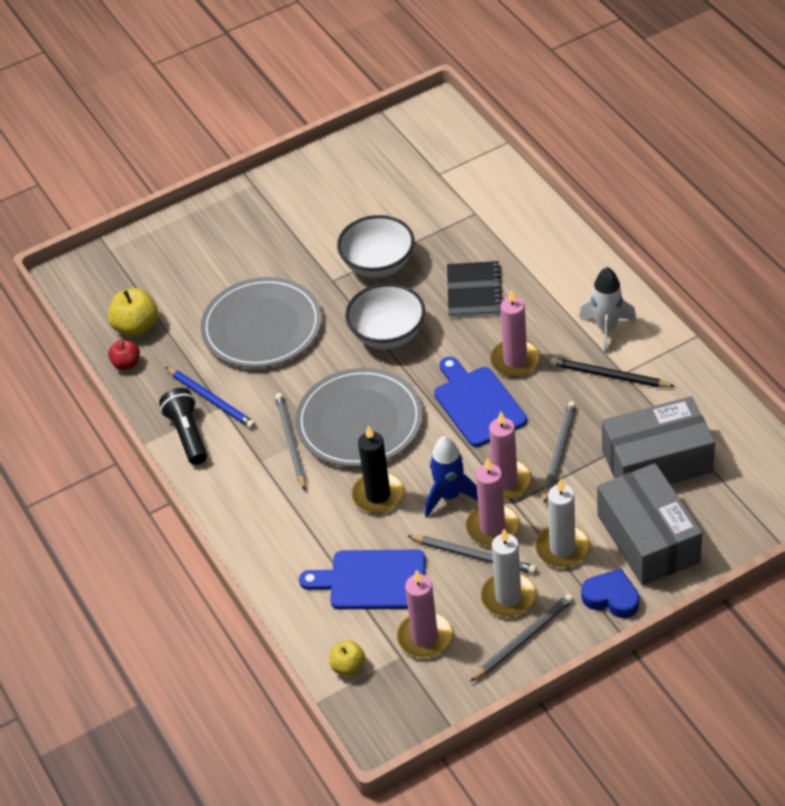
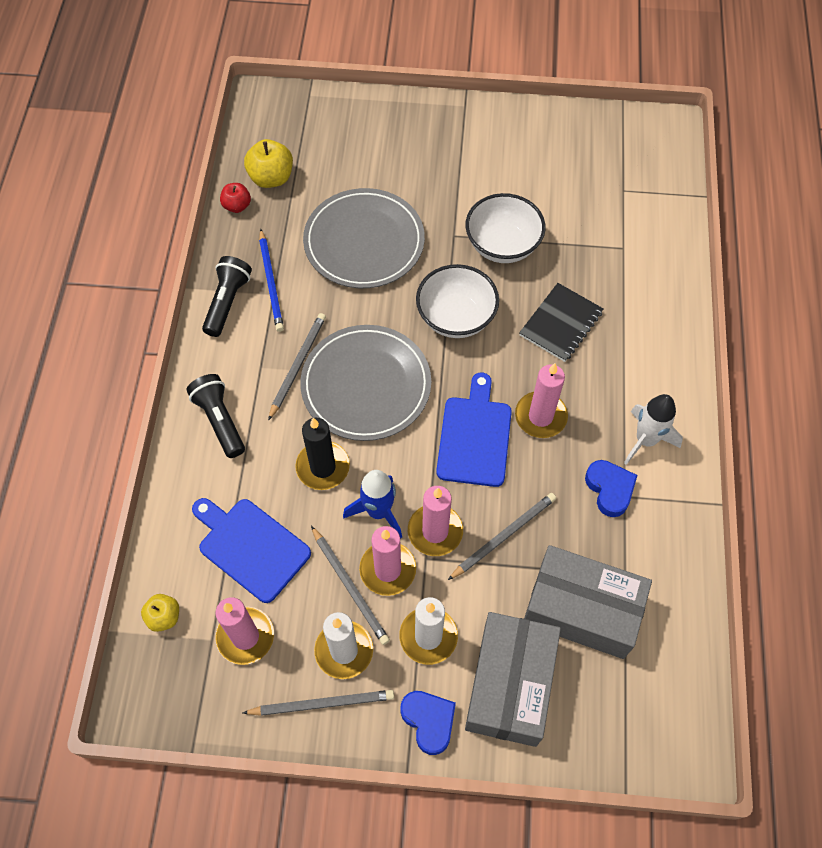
camera: 30 degrees right, 15 degrees up
(263, 516) = (220, 420): none -> black flashlight
(609, 375) = (609, 489): black pencil -> blue heart

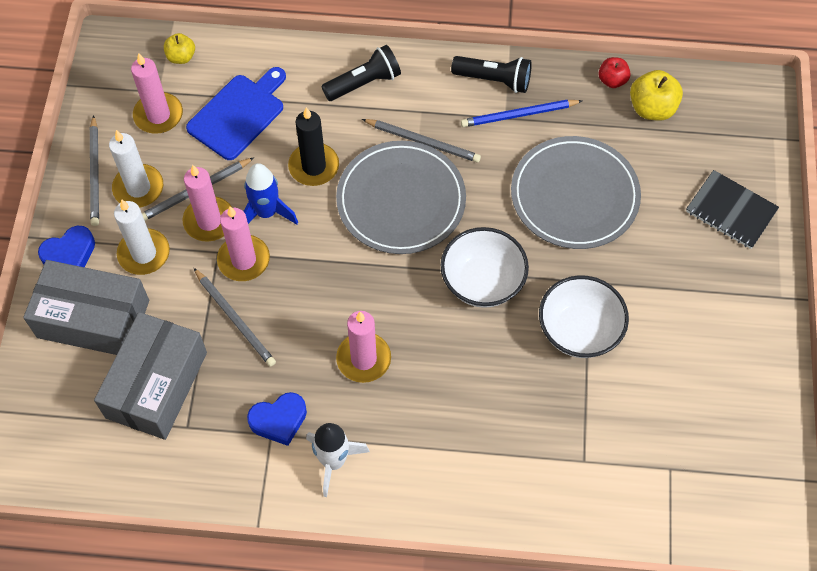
camera: 90 degrees right, 0 degrees up
(474, 436) = (342, 296): blue cutting board -> none
(561, 324) = (477, 386): black notebook -> black notebook (731, 211)

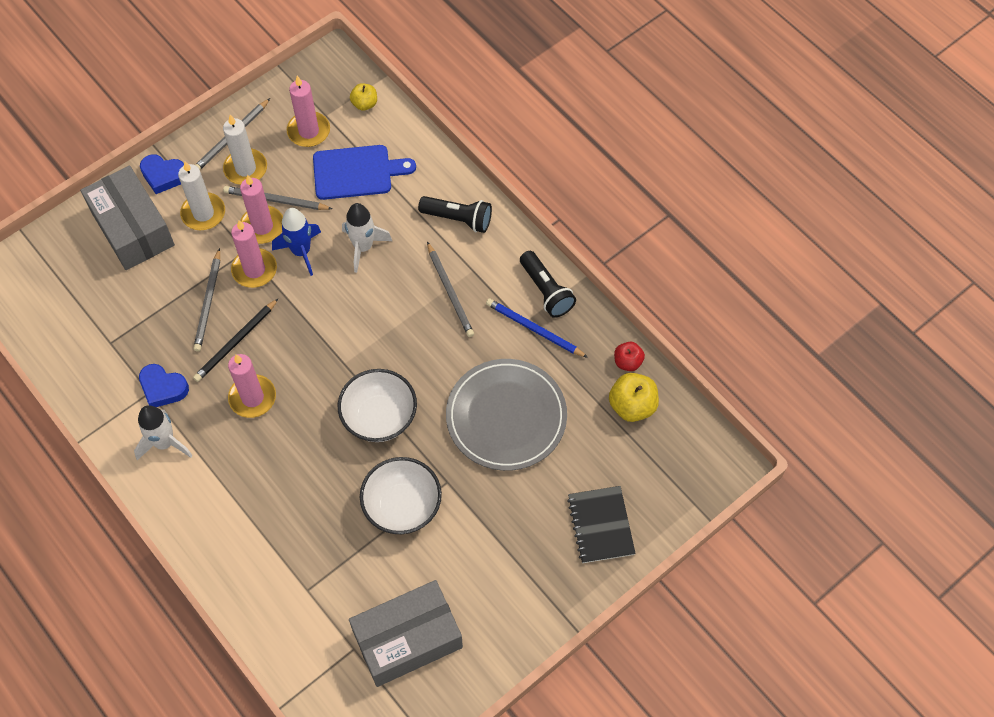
camera: 45 degrees right, 0 degrees up
(156, 385) = (122, 301): grey box -> grey box (407, 639)
(297, 329) = (236, 342): none -> black pencil
(314, 166) = (363, 247): black candle -> white rocket
(401, 200) = (391, 318): grey plate -> none

